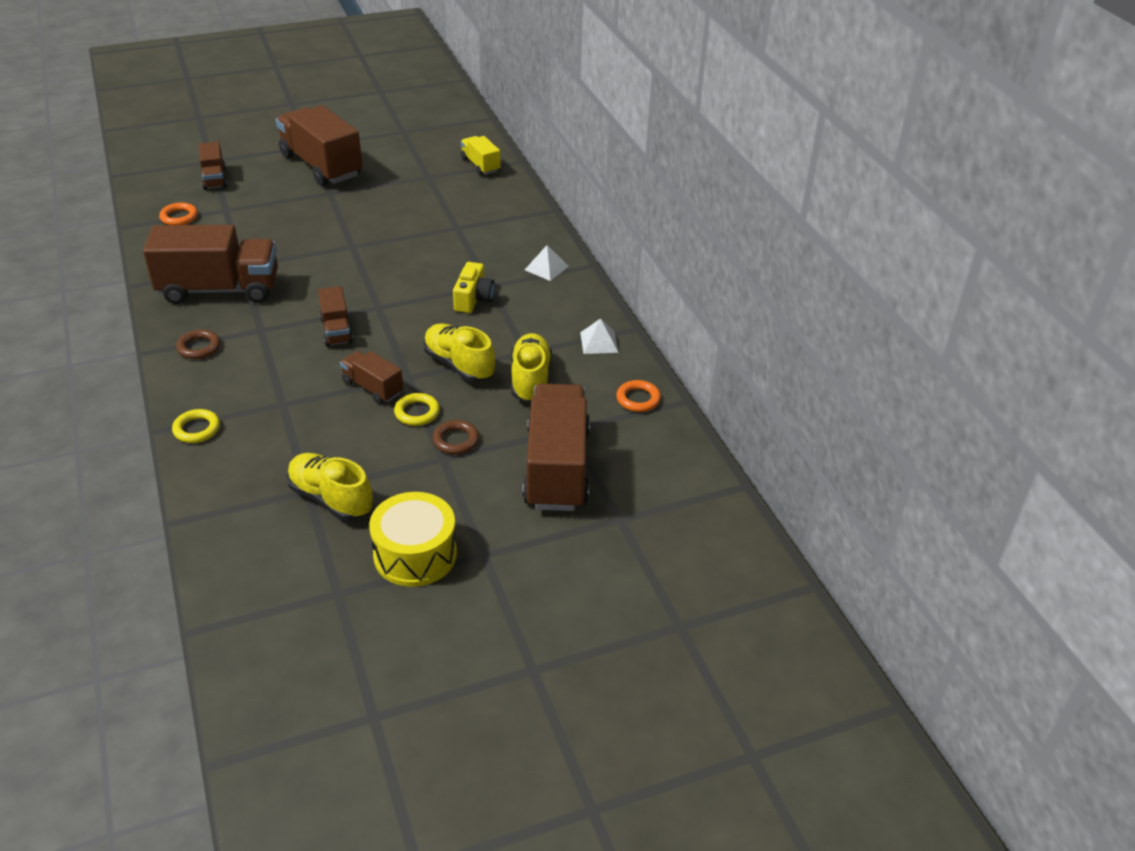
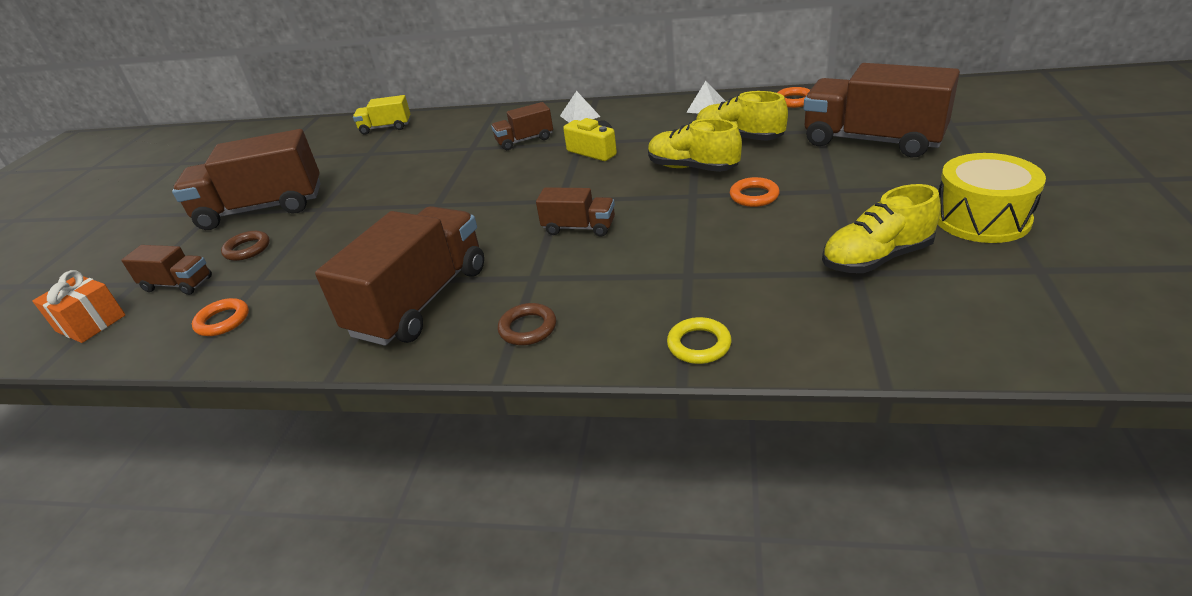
camera: 55 degrees left, 5 degrees down
(165, 167) = (91, 323): none -> orange gift
(372, 388) = (697, 216): brown truck -> brown truck (525, 140)
(417, 412) = (754, 196): yellow ring -> orange ring
(456, 440) = (809, 181): brown ring -> brown ring (247, 249)
(459, 365) = (692, 168): yellow shoe -> yellow shoe turned 45 degrees clockwise

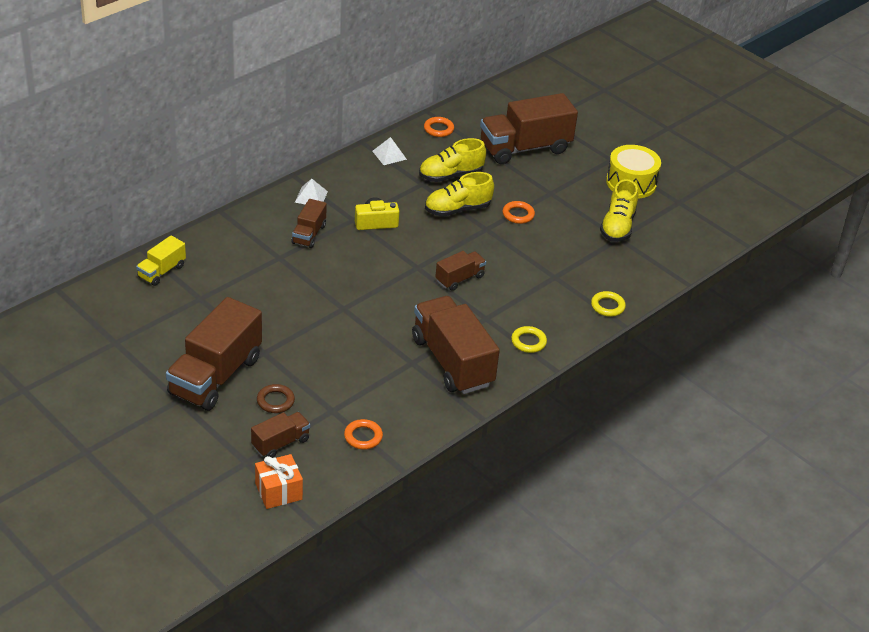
camera: 60 degrees left, 5 degrees up
(528, 328) = (528, 342): brown ring -> yellow ring

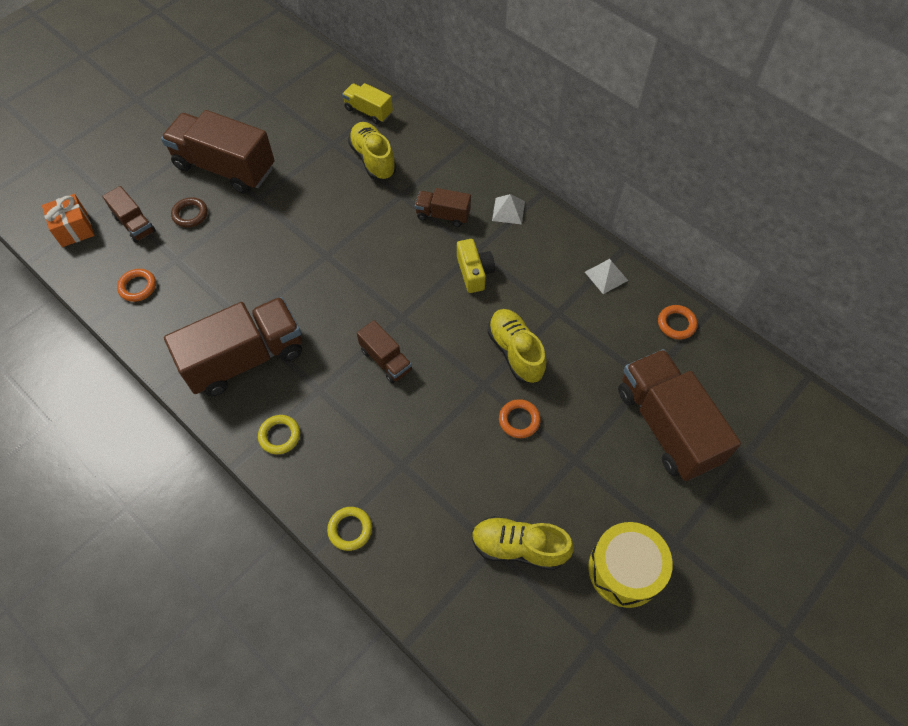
camera: 90 degrees right, 20 degrees up
(450, 175) = (582, 341): yellow shoe -> yellow shoe (373, 159)

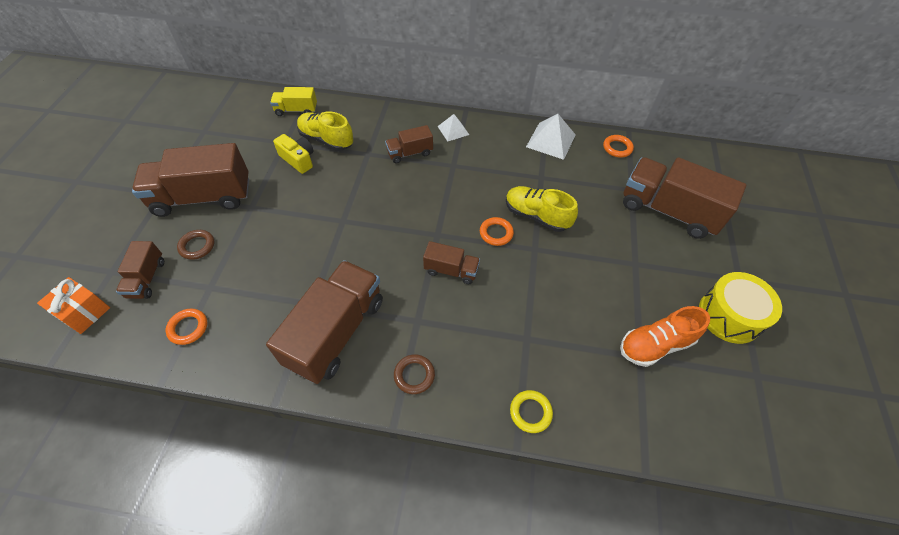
camera: 35 degrees left, 5 degrees down
(134, 224) = (147, 278): brown truck -> brown truck turned 75 degrees clockwise
(279, 436) = (414, 375): yellow ring -> brown ring
(474, 272) = (464, 179): yellow camera -> yellow camera (298, 159)
(518, 547) = (655, 345): yellow shoe -> orange shoe
(519, 420) = (578, 259): orange ring -> orange ring (496, 233)
(606, 276) = (551, 140): white pyramid -> white pyramid, size x1.61

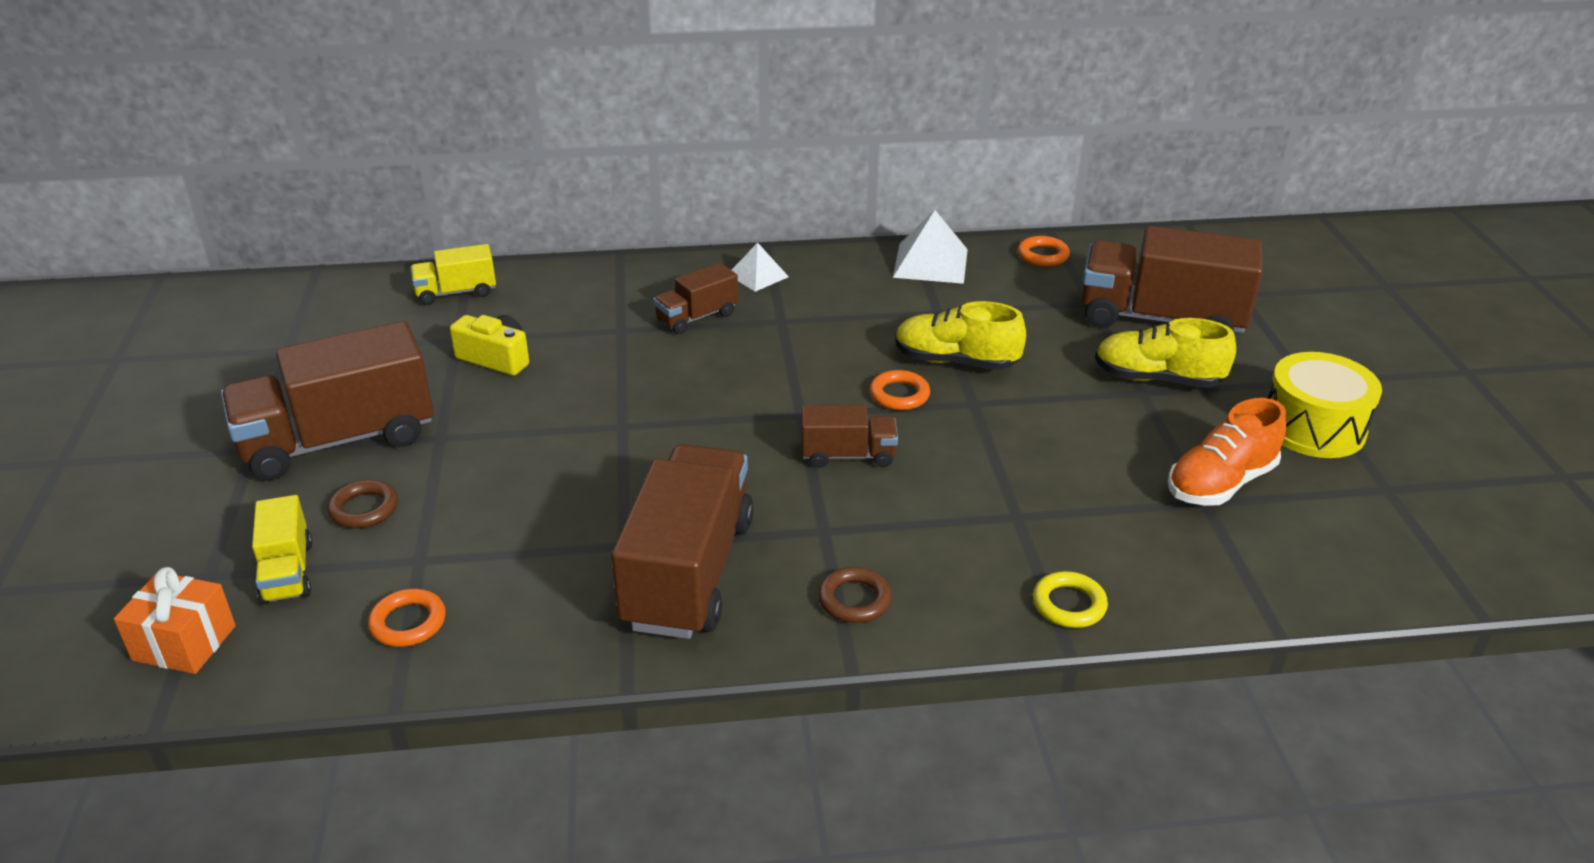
camera: 15 degrees left, 20 degrees down
(147, 278) = (287, 572): brown truck -> yellow truck
(326, 140) = (535, 323): yellow shoe -> yellow shoe (1157, 379)

